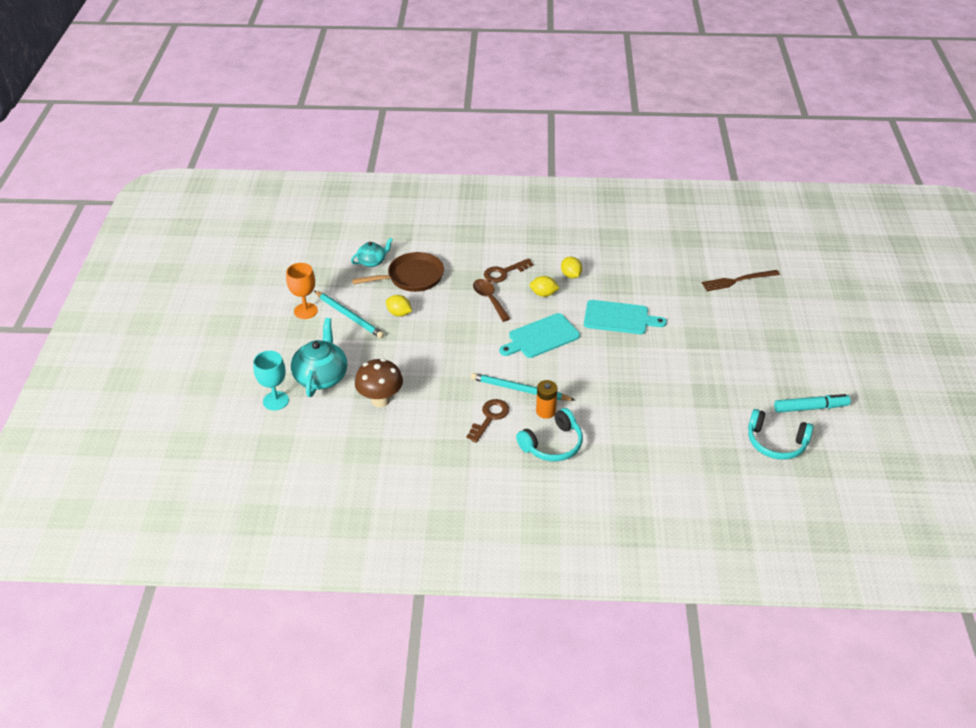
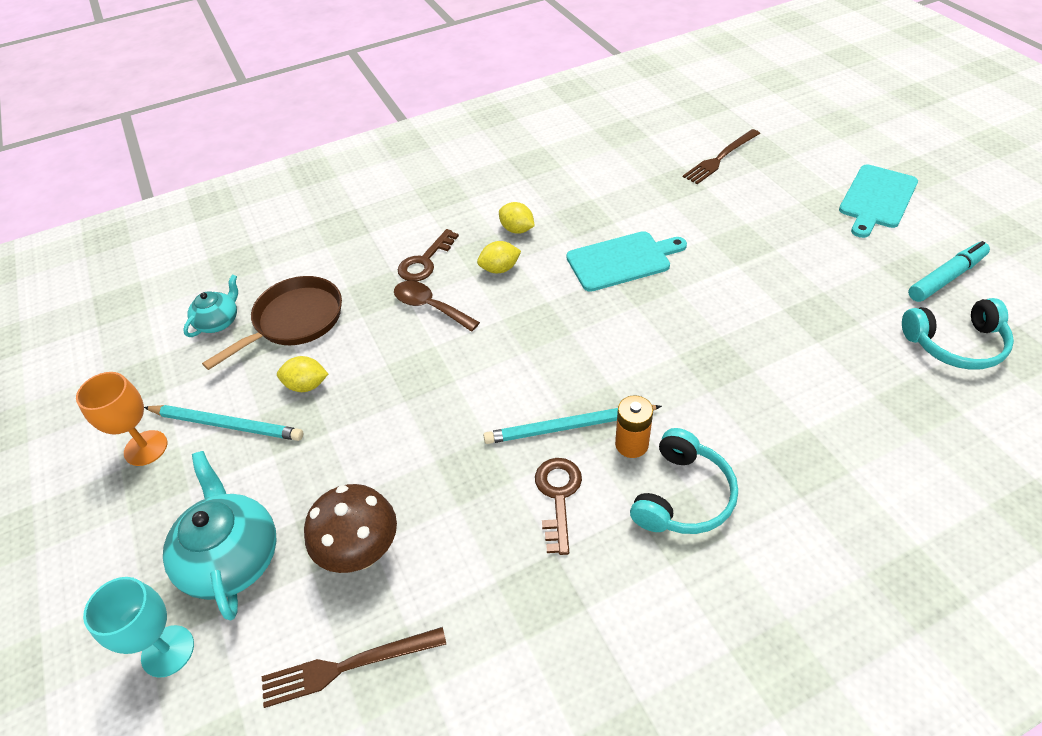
camera: 25 degrees left, 5 degrees up
(347, 440) = (347, 666): none -> brown fork
(541, 337) = (540, 331): turquoise cutting board -> turquoise cutting board (876, 199)

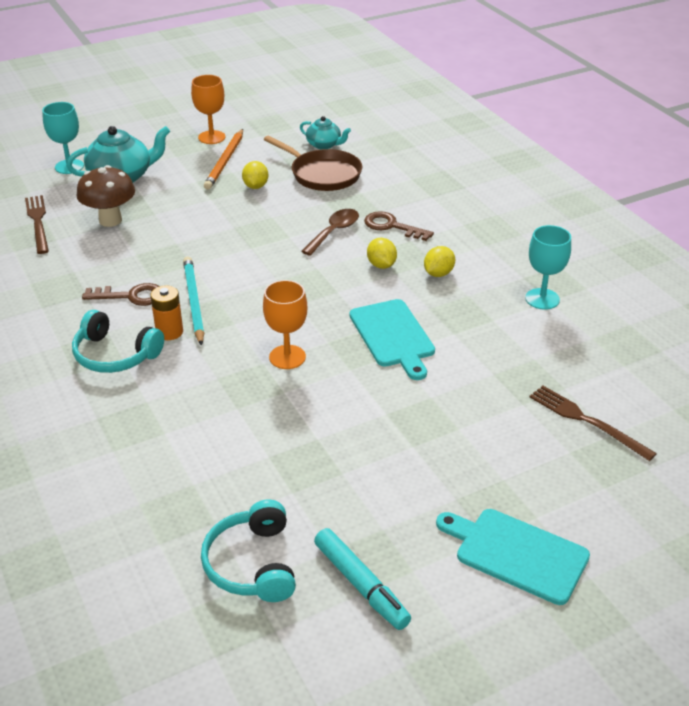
camera: 85 degrees right, 10 degrees down
(227, 424) = (225, 161): turquoise pencil -> orange pencil
(559, 170) = (542, 299): none -> turquoise goblet
(665, 336) = (287, 357): none -> orange goblet

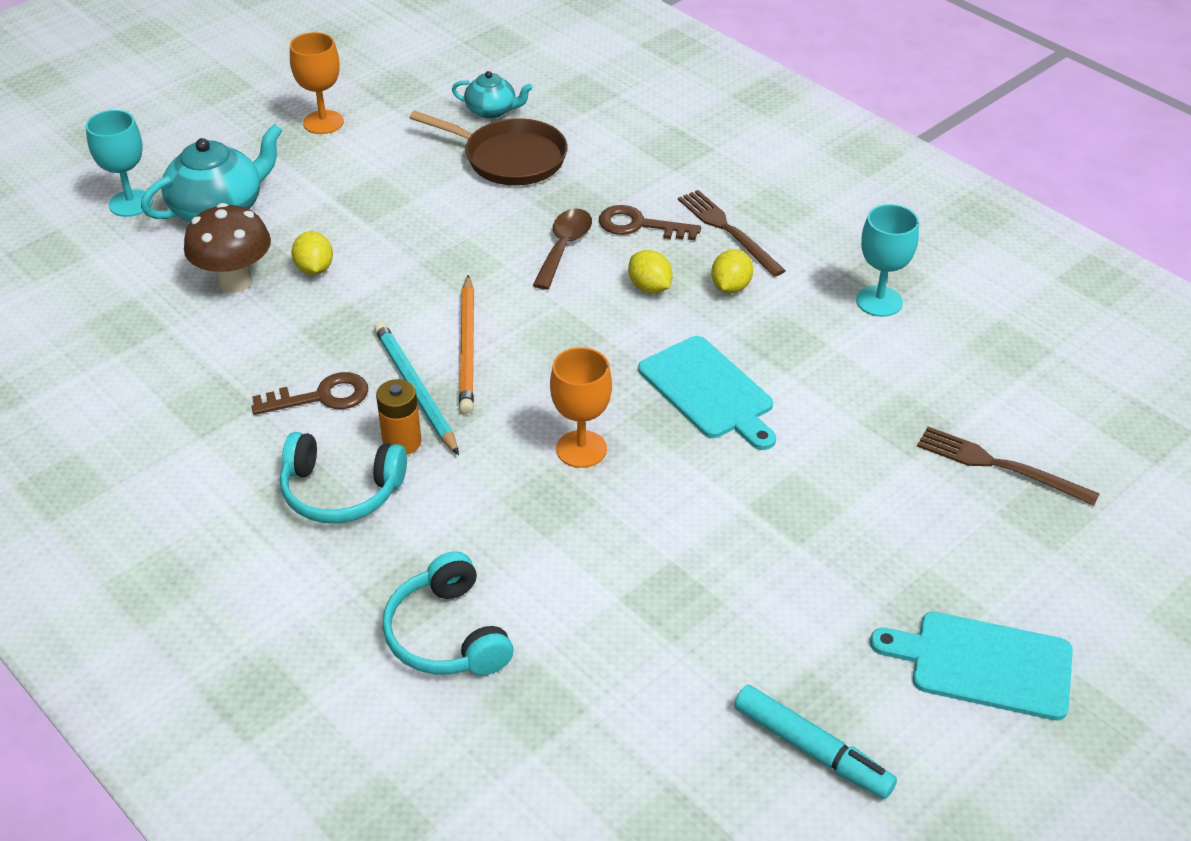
camera: 15 degrees left, 5 degrees up
(38, 222) = (126, 302): brown fork -> brown fork (727, 230)
(225, 161) = (361, 159): orange pencil -> orange pencil (468, 348)
(252, 564) = (663, 753): turquoise headphones -> turquoise headphones (447, 635)
(255, 186) = (423, 193): yellow lemon -> yellow lemon (314, 269)

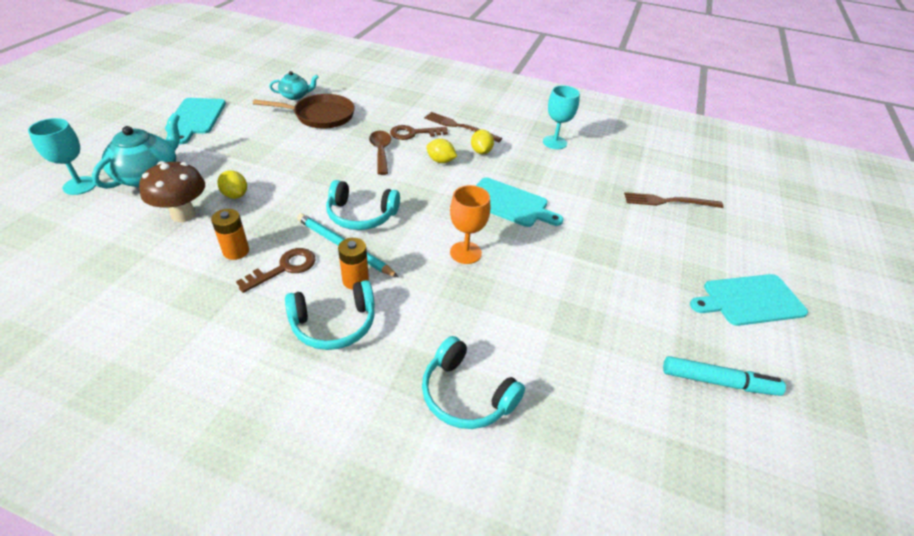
camera: 30 degrees left, 0 degrees up
(274, 354) = (236, 251): none -> orange battery
(323, 122) = (195, 118): orange goblet -> turquoise cutting board
(468, 348) = (361, 215): orange pencil -> turquoise headphones

